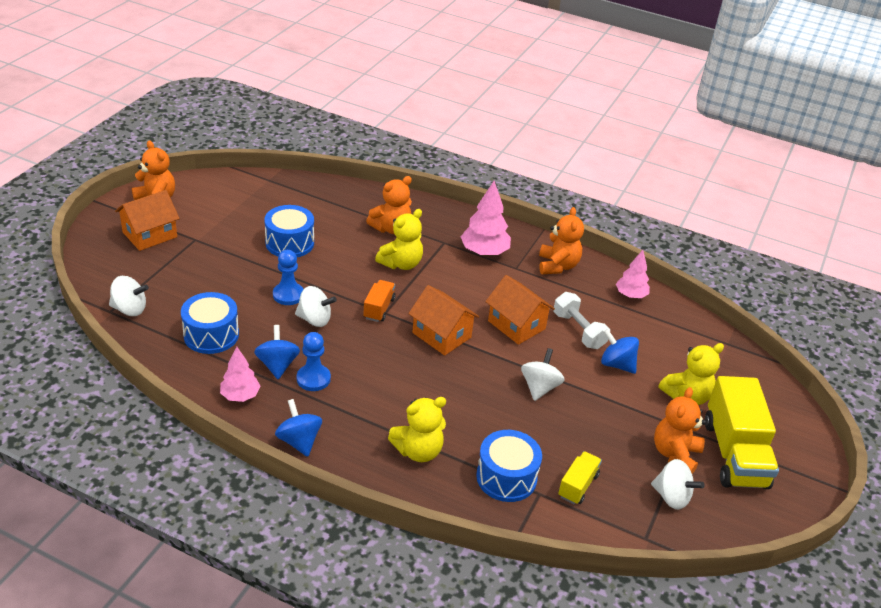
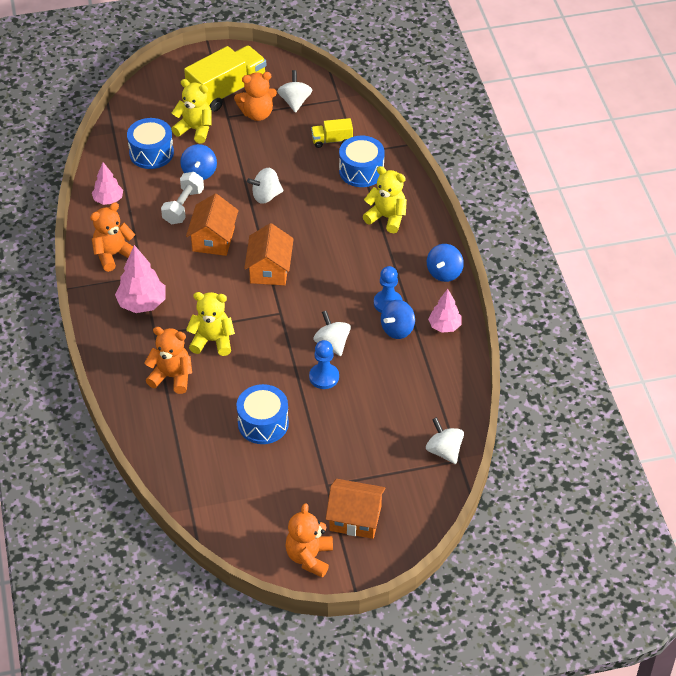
camera: 125 degrees left, 10 degrees up
(211, 335) = (413, 385): blue drum -> blue drum (151, 153)
(379, 308) = (280, 318): orange truck -> none

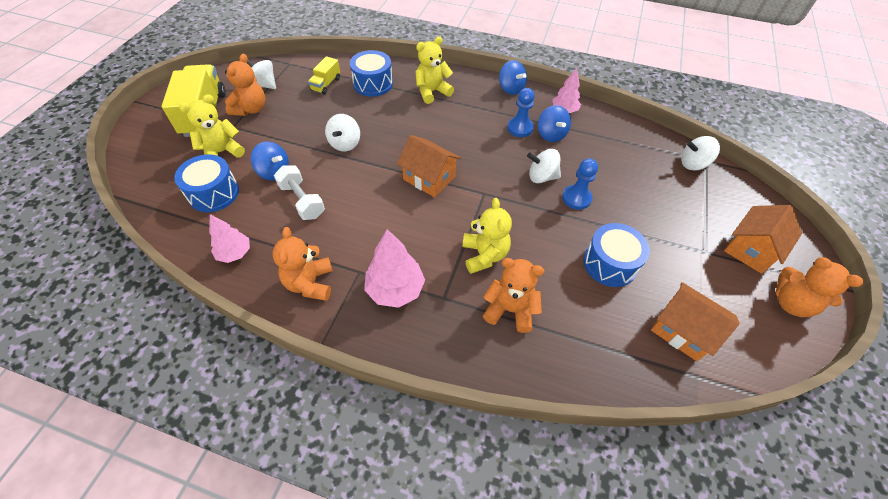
camera: 60 degrees left, 5 degrees up
(172, 377) = (510, 309): orange teddy bear -> orange teddy bear turned 60 degrees clockwise
(212, 341) = (484, 255): yellow teddy bear -> yellow teddy bear turned 135 degrees clockwise
(213, 239) = (361, 198): orange house -> orange house (682, 330)

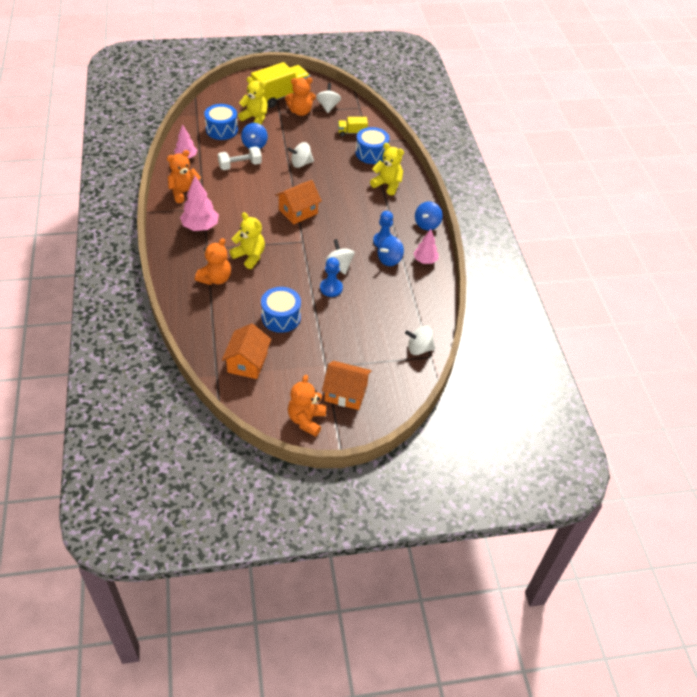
camera: 60 degrees right, 5 degrees down
(302, 201) = (240, 165): white dumbbell -> white dumbbell turned 45 degrees clockwise
(429, 178) = (298, 211): orange house -> orange house turned 45 degrees clockwise
(484, 255) = (249, 256): yellow teddy bear -> yellow teddy bear turned 105 degrees counterclockwise
(510, 309) = (215, 279): orange teddy bear -> orange teddy bear turned 45 degrees clockwise
(693, 164) = (419, 349): white spinning top -> white spinning top turned 60 degrees counterclockwise

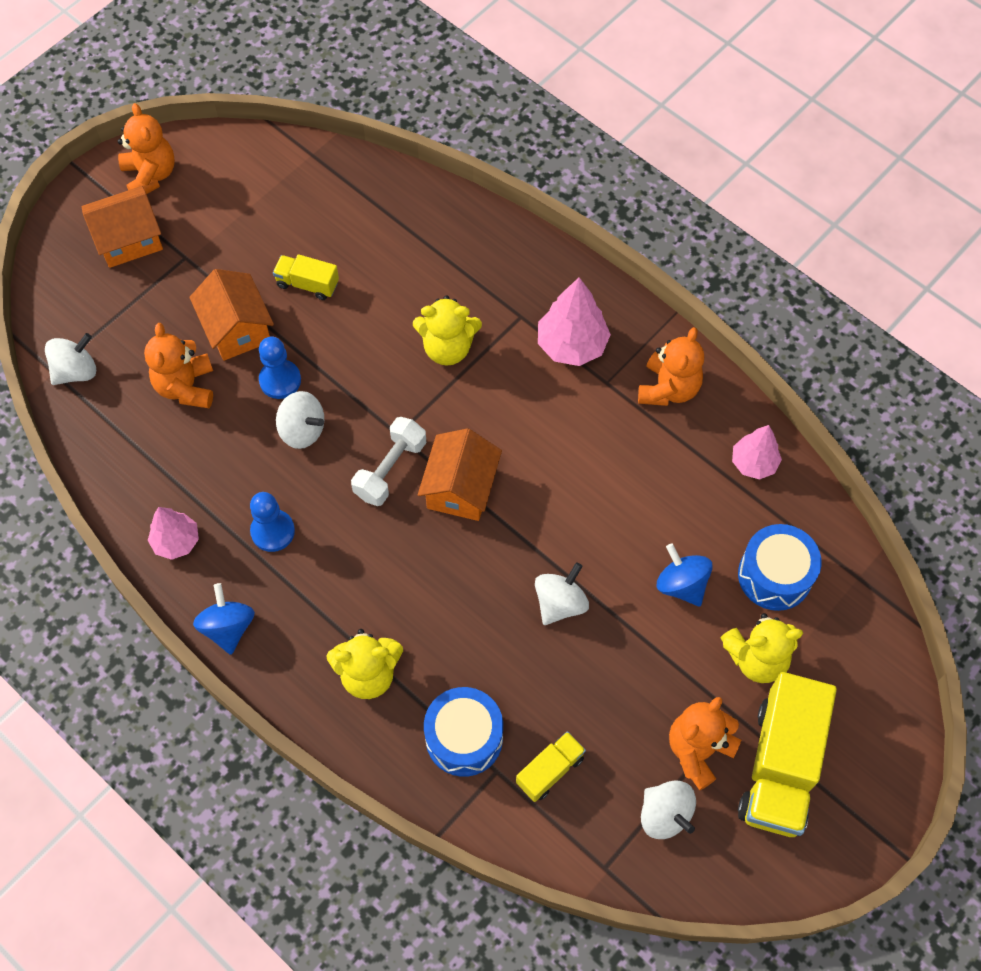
camera: 145 degrees right, 15 degrees up
(215, 279) = (455, 277): orange teddy bear -> orange teddy bear (186, 387)
(240, 165) = (651, 515): white dumbbell -> white dumbbell (390, 469)
(247, 362) = (290, 194): orange house -> orange house (237, 329)
(281, 317) = (307, 284): blue drum -> yellow truck
(389, 260) = (234, 499): blue spinning top -> none

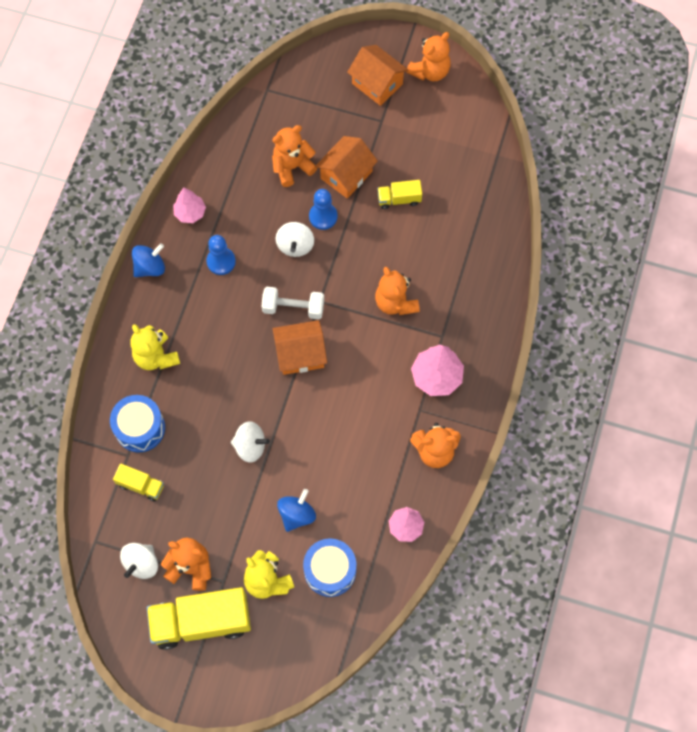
camera: 65 degrees right, 5 degrees up
(76, 371) = (273, 103): white spinning top -> none
(307, 284) = (399, 199): yellow truck -> yellow truck turned 90 degrees counterclockwise
(447, 348) = (395, 302): yellow teddy bear -> orange teddy bear

